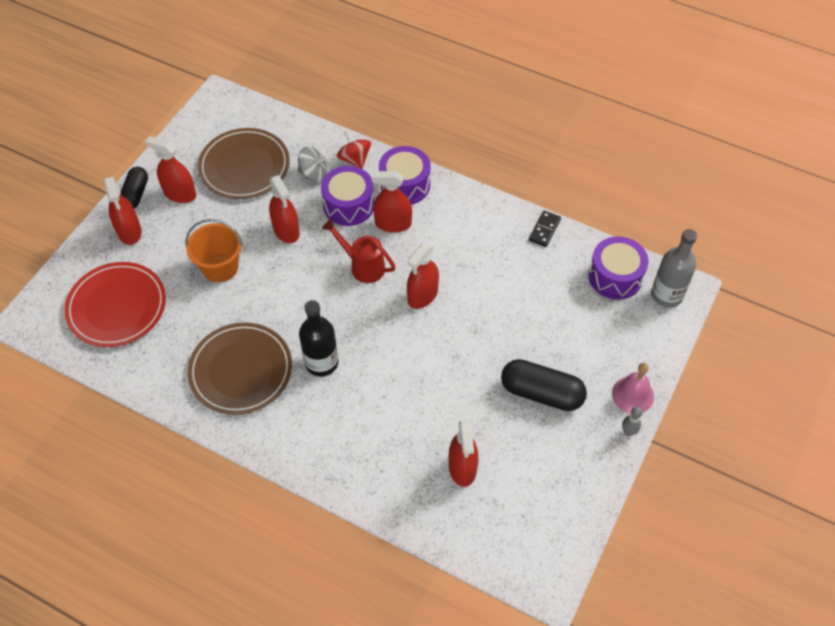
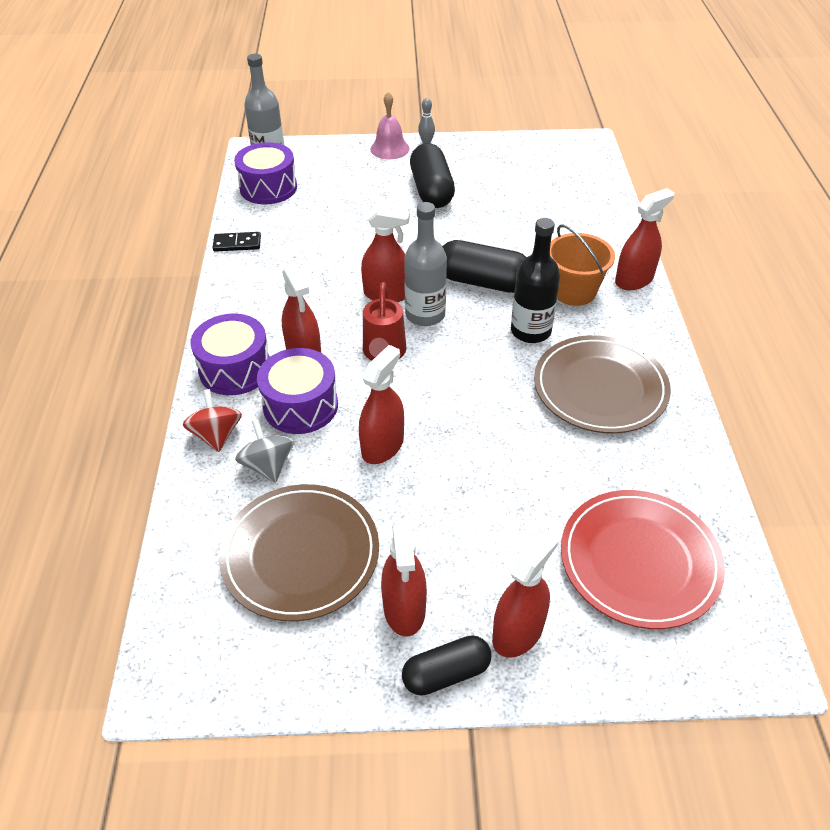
camera: 120 degrees left, 10 degrees down
(220, 267) = (489, 483): orange bucket -> orange bucket (574, 291)
(354, 159) = (216, 435): red spinning top -> red spinning top turned 135 degrees clockwise
(384, 308) = (425, 315): none -> grey bottle
(394, 363) = (482, 282): none -> black capsule
(462, 467) = (543, 207): red spray bottle -> red spray bottle (634, 280)

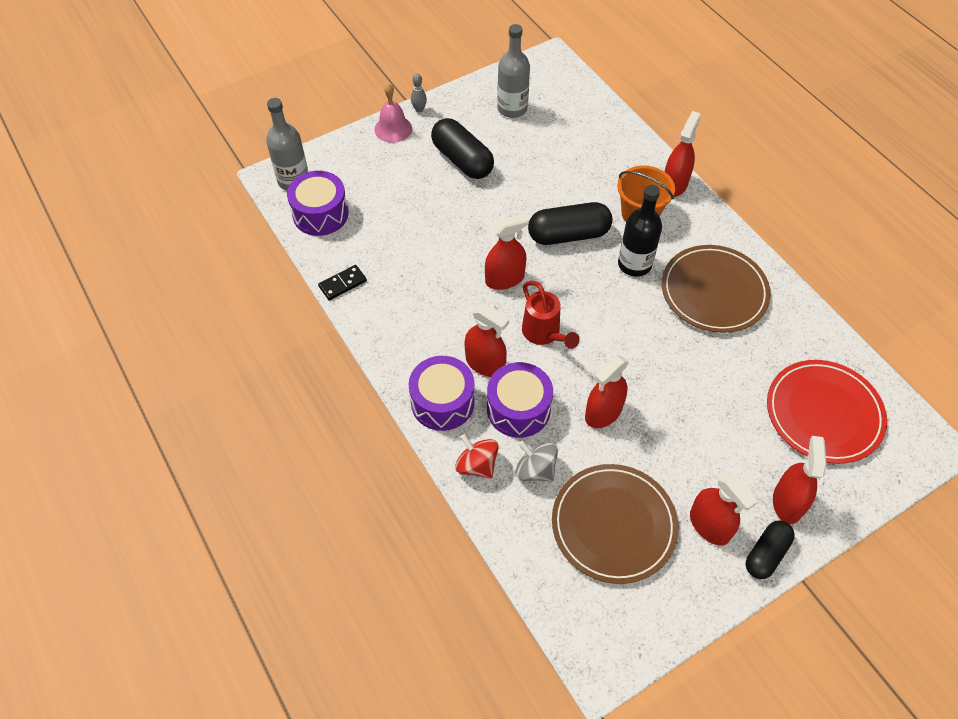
camera: 30 degrees left, 10 degrees up
(382, 446) = (603, 412): red spray bottle -> red spray bottle turned 135 degrees counterclockwise
(425, 315) = (548, 285): grey bottle -> grey bottle (512, 109)

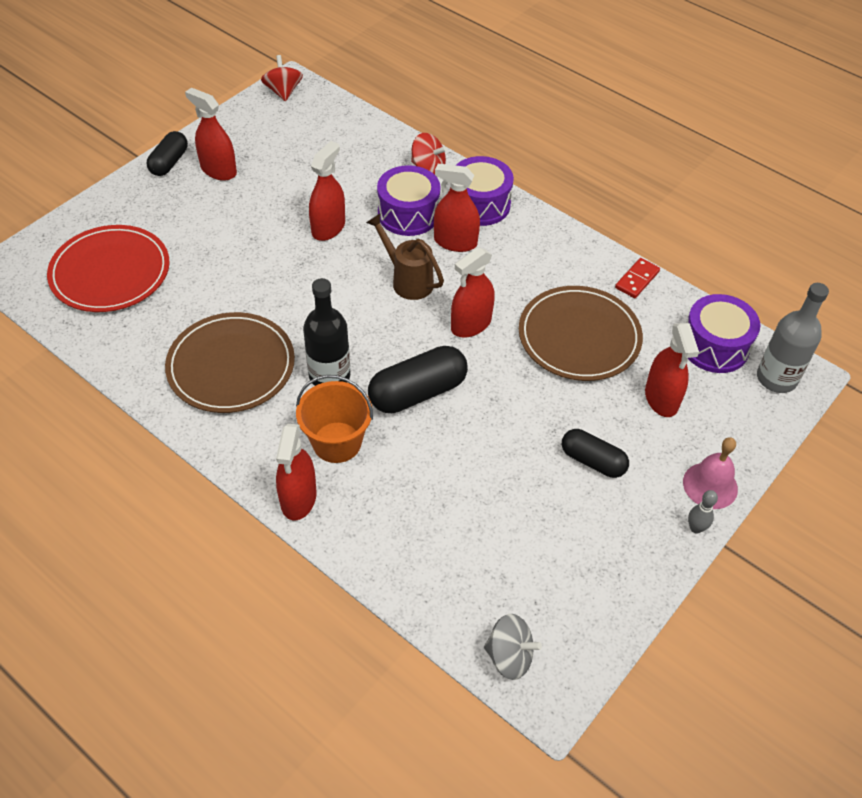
camera: 160 degrees right, 5 degrees down
(343, 284) = (637, 280): black domino -> red domino
(462, 160) = (592, 461): black capsule -> black capsule, size x0.64
(512, 109) = (566, 568): grey bottle -> none
(535, 470) = (376, 175): grey spinning top -> grey spinning top (509, 656)
(544, 334) = (407, 280): red watering can -> brown watering can
(613, 525) = (300, 155): brown plate -> brown plate (579, 337)
(614, 650) = (283, 92): none -> red spinning top
(787, 502) = (150, 198): red spray bottle -> red spray bottle (661, 398)

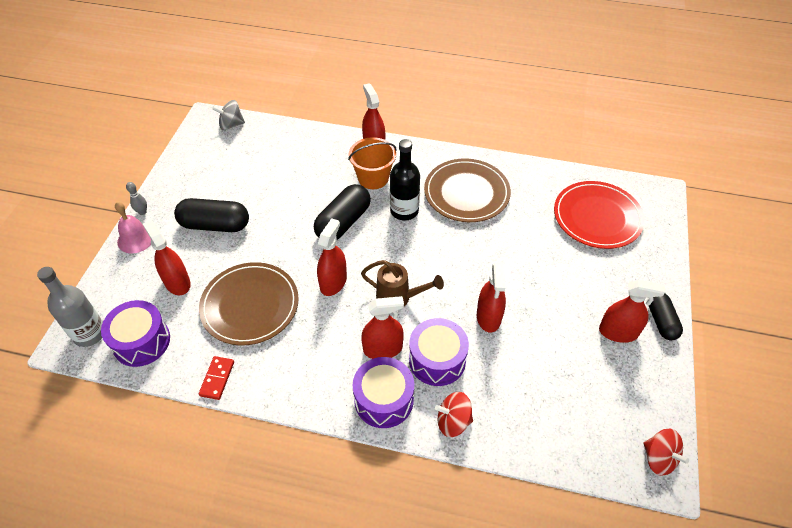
camera: 155 degrees right, 0 degrees up
(592, 461) = (215, 225): black capsule -> black capsule, size x1.55

